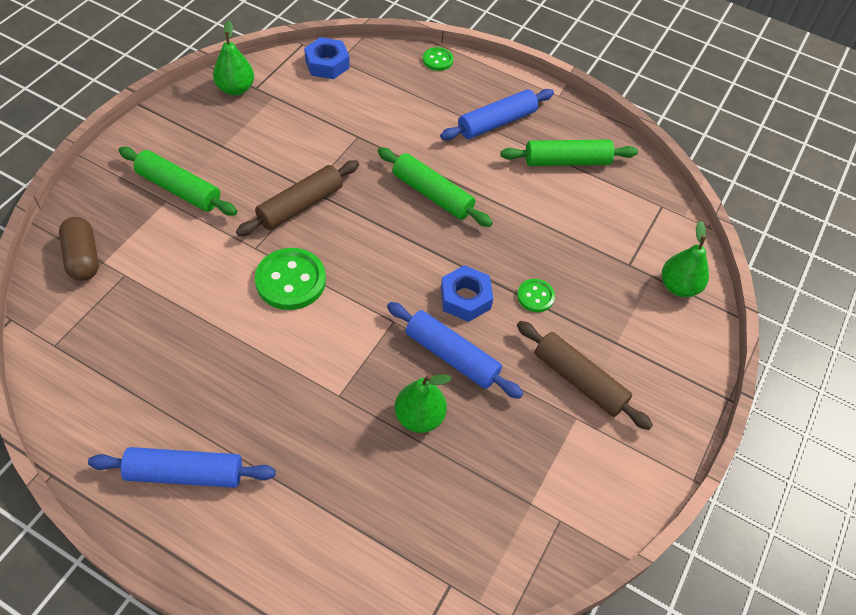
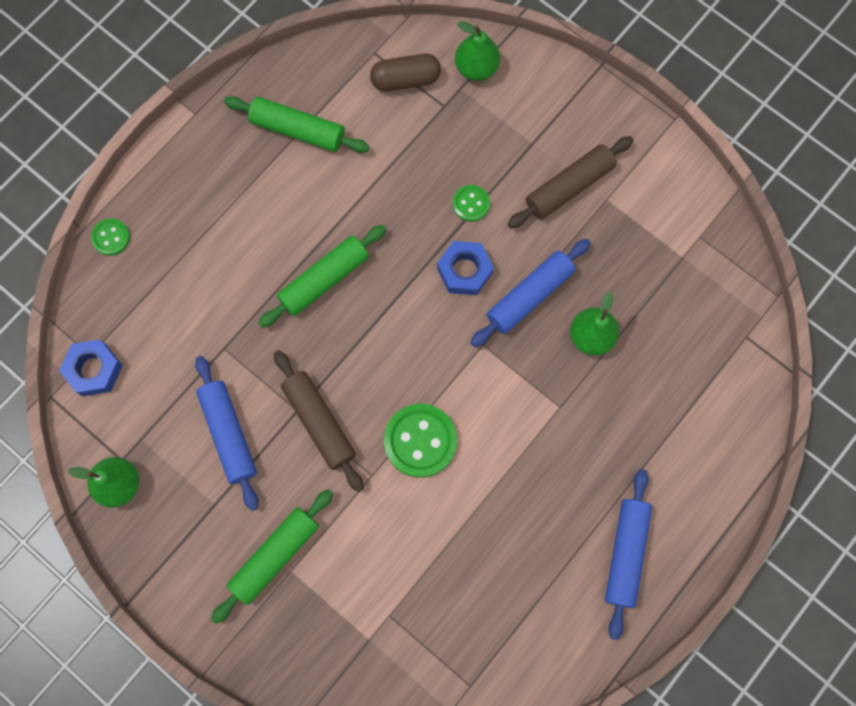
camera: 75 degrees left, 20 degrees up
(83, 258) = (360, 662): brown capsule -> brown capsule (405, 80)
(496, 122) = (227, 191): blue rolling pin -> blue rolling pin (229, 434)
(567, 161) = (298, 130): green rolling pin -> green rolling pin turned 75 degrees counterclockwise

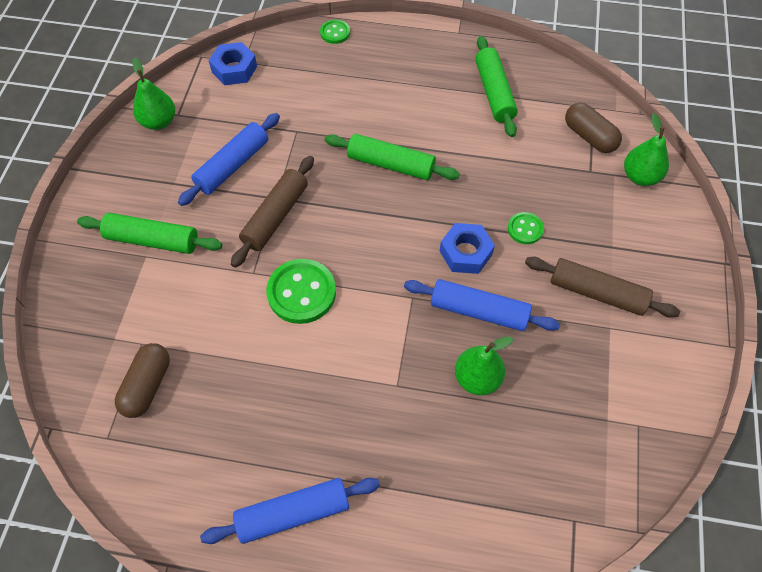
camera: 60 degrees right, 15 degrees down
(438, 628) = (147, 386): none -> brown capsule

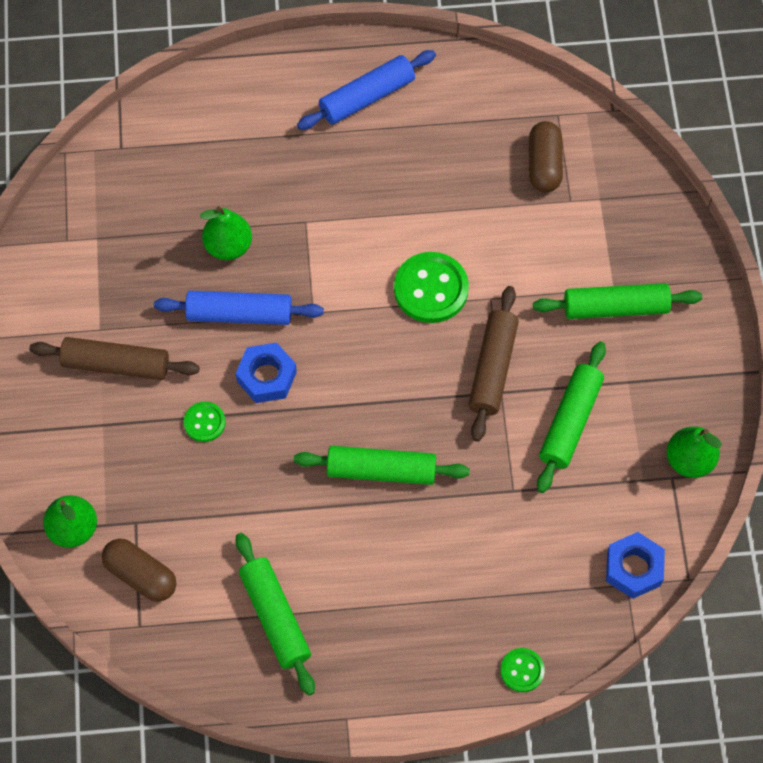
camera: 165 degrees right, 5 degrees up
(232, 165) = (570, 422): blue rolling pin -> green rolling pin

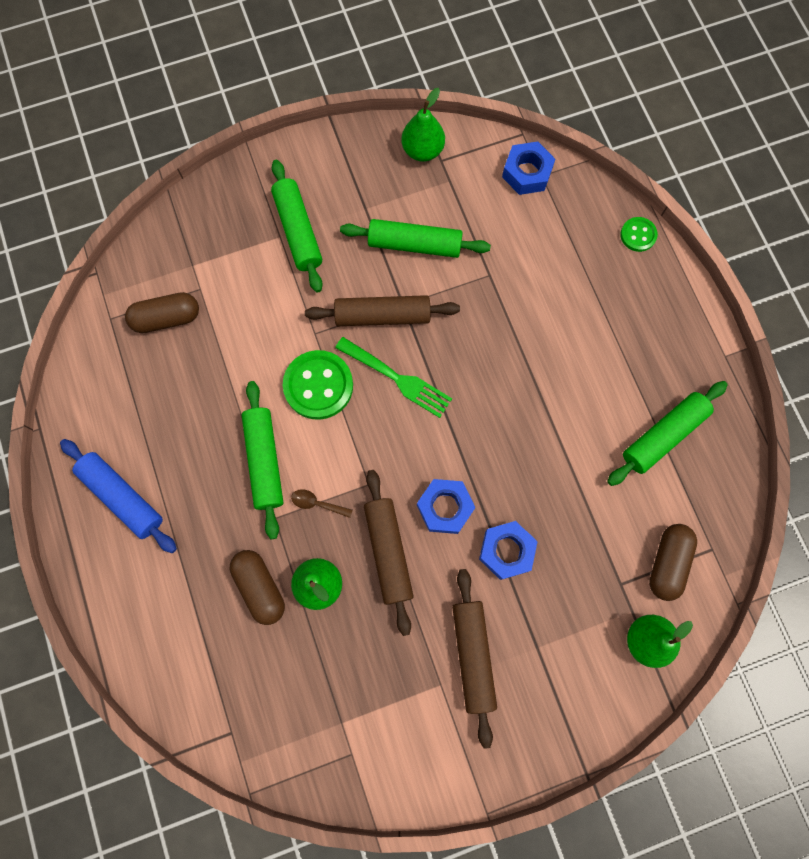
camera: 105 degrees left, 10 degrees up
(204, 422) = (506, 551): green button -> blue nut
(239, 314) = (388, 552): blue rolling pin -> brown rolling pin
(242, 196) = (260, 587): none -> brown capsule
(308, 261) = (317, 503): none -> brown spoon
(381, 470) = (504, 384): green rolling pin -> green rolling pin (264, 461)
(417, 365) = (397, 379): none -> green fork

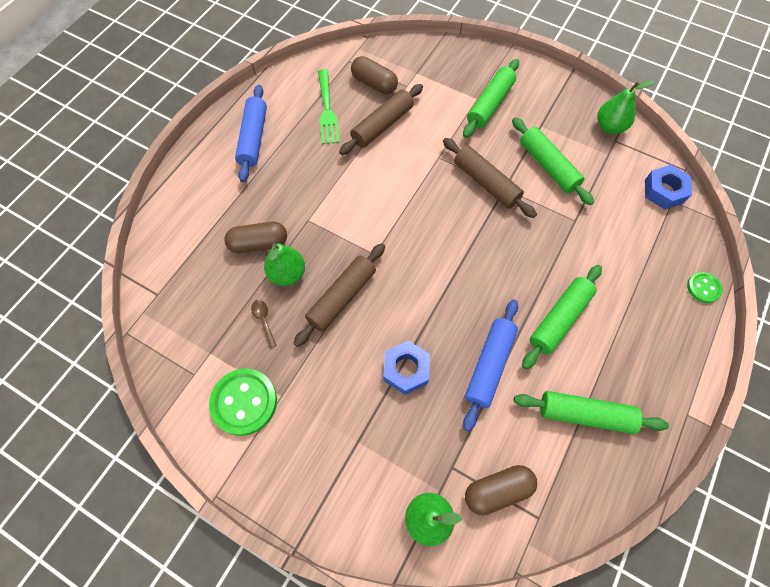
camera: 50 degrees right, 10 degrees down
(260, 587) = (258, 243): brown capsule -> brown capsule turned 60 degrees clockwise
(264, 461) = (337, 189): green rolling pin -> green rolling pin (559, 319)
(317, 503) = (337, 235): brown spoon -> brown spoon (264, 320)
(318, 386) = (409, 182): green button -> green button (244, 402)
(397, 379) = (455, 220): green fork -> green fork (327, 110)
(445, 507) = (400, 309): blue nut -> none
(473, 655) = (317, 402): brown rolling pin -> brown rolling pin (382, 125)
(561, 475) = (489, 365): none -> blue rolling pin

